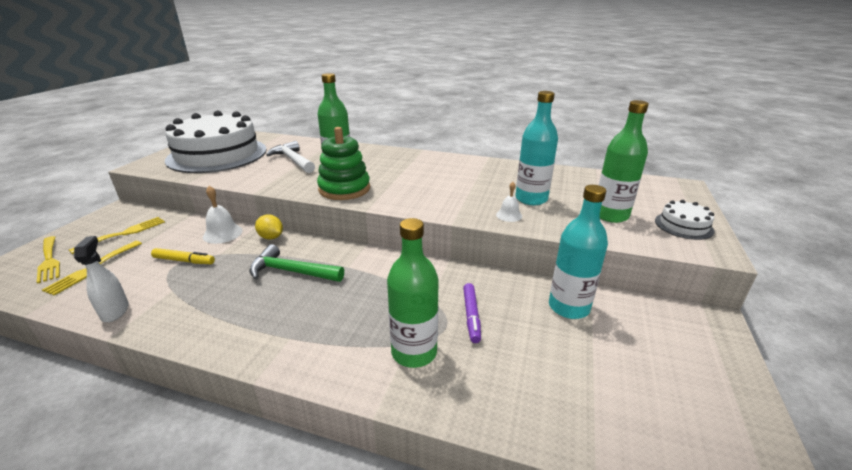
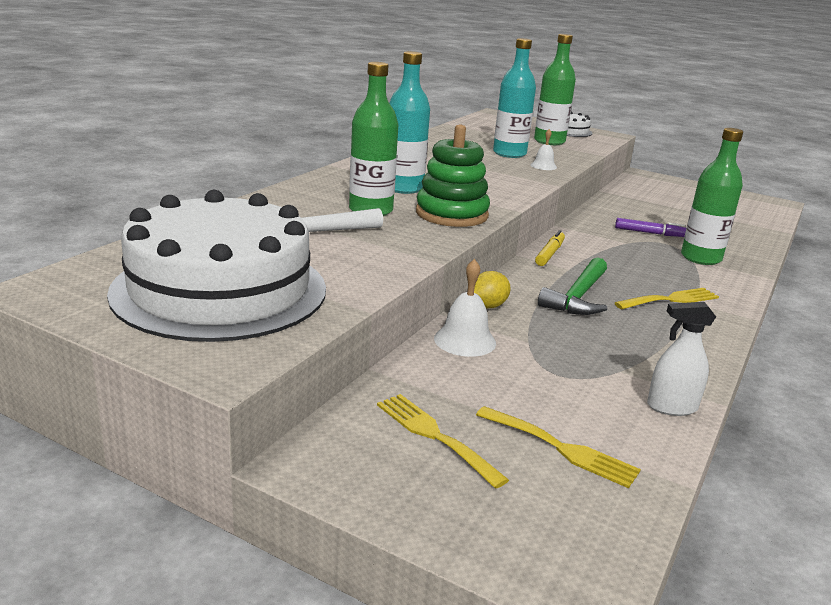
camera: 80 degrees left, 5 degrees down
(49, 260) = (526, 508): yellow fork -> yellow fork (670, 299)
(184, 261) = (544, 367): yellow marker -> yellow marker (550, 254)
(568, 307) = (634, 203): turquoise bottle -> turquoise bottle (403, 188)

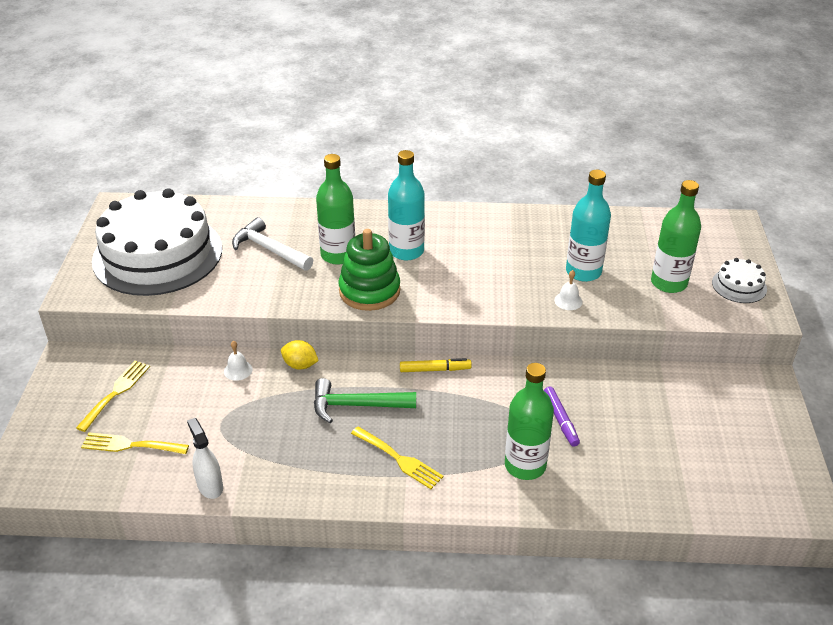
camera: 65 degrees right, 15 degrees up
(465, 340) = (238, 370): white bell -> white bell, size x0.64
(561, 448) = (130, 445): yellow fork -> yellow fork turned 90 degrees clockwise

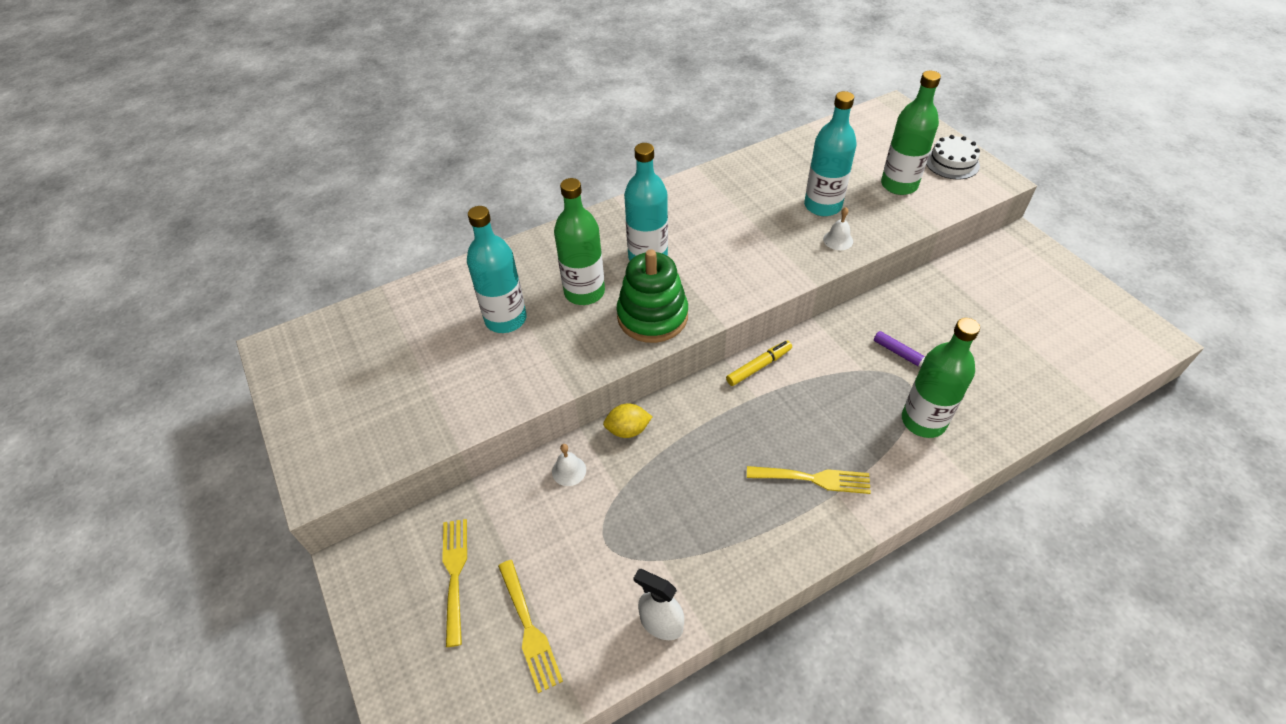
camera: 30 degrees left, 10 degrees up
(130, 445) = (529, 629): yellow fork -> yellow fork turned 90 degrees counterclockwise
(157, 254) = (381, 384): white cake -> none
(269, 249) = (506, 319): white hammer -> turquoise bottle
(356, 405) = (722, 444): green hammer -> none

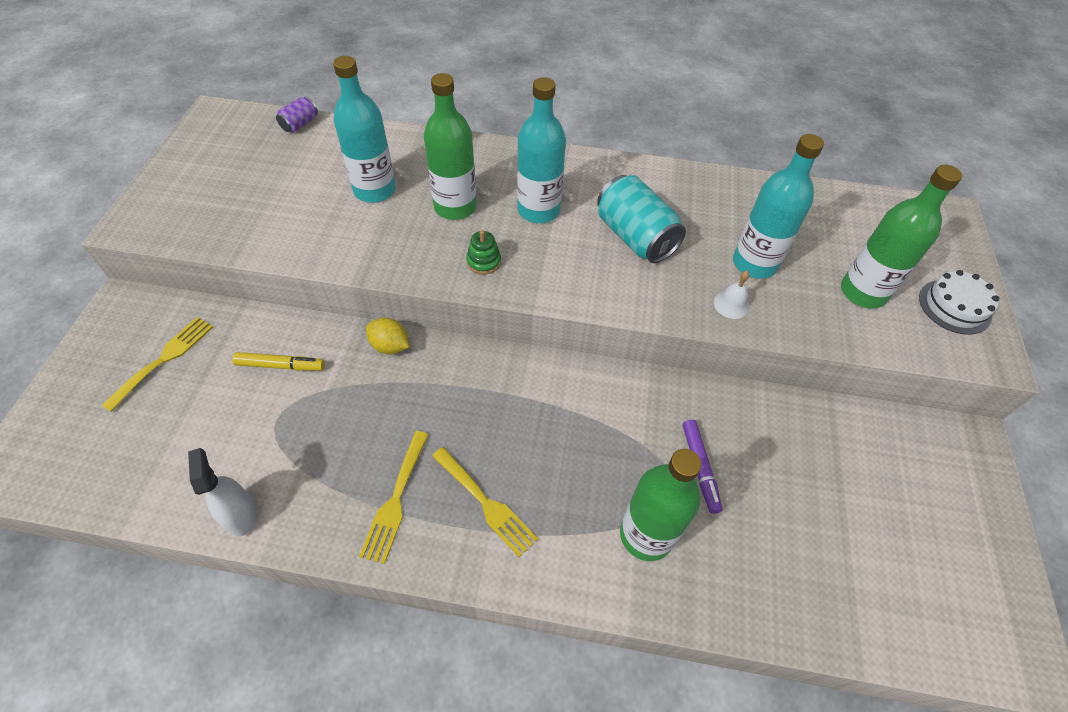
camera: 35 degrees right, 5 degrees up
(372, 308) = (300, 124): none -> purple can
(529, 629) = (160, 438): yellow fork -> yellow fork (395, 500)
(569, 470) = (315, 344): white bell -> none
(652, 316) = (484, 262): green stacking toy -> green stacking toy, size x0.45
(733, 235) = (635, 237): none -> turquoise can
(759, 366) = (552, 372): yellow marker -> yellow marker (281, 366)

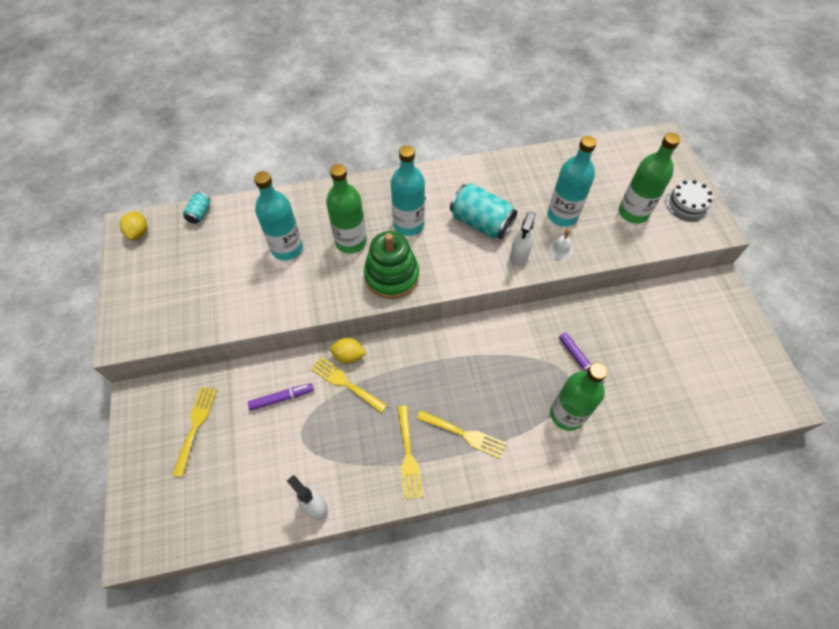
camera: 20 degrees left, 5 degrees up
(222, 123) = (139, 233): none -> yellow lemon
(281, 366) = (282, 398): yellow marker -> purple marker
(300, 124) = (200, 213): purple can -> turquoise can
(367, 377) = (345, 383): none -> yellow fork
(484, 262) = (391, 276): green stacking toy -> green stacking toy, size x2.22
(668, 293) = (519, 255): none -> white spray bottle

